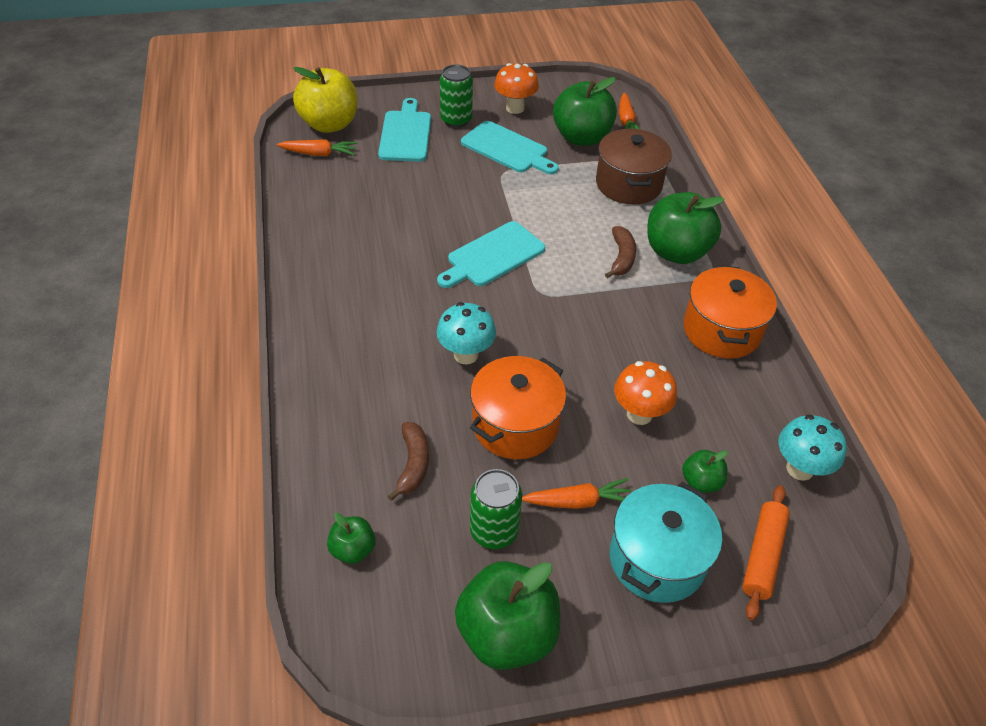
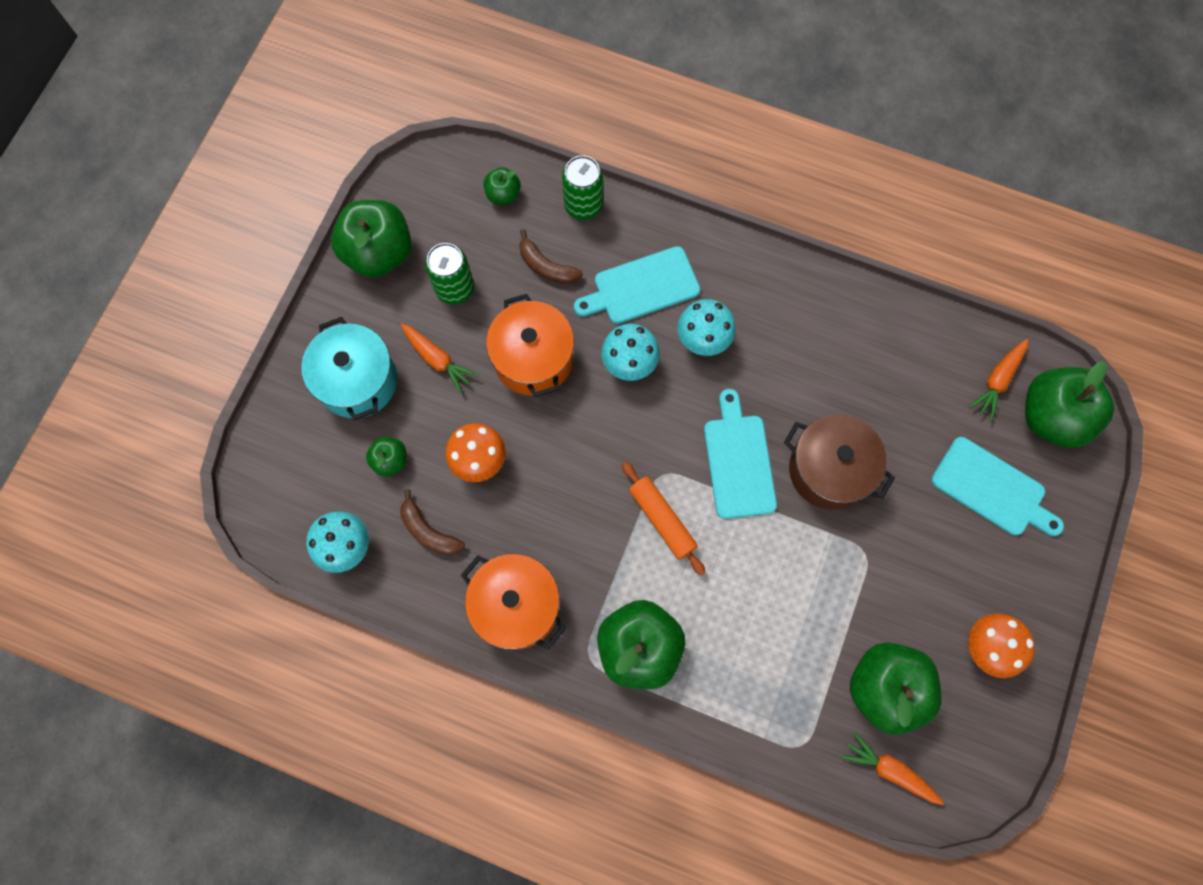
camera: 125 degrees right, 25 degrees up
(329, 124) = (1051, 417): yellow apple -> green apple
(406, 317) = (703, 341): none -> turquoise mushroom
(456, 120) = (994, 561): green can -> green can (583, 205)
(507, 149) = (906, 585): turquoise cutting board -> turquoise cutting board (641, 287)
(578, 501) = (437, 359): orange carrot -> orange carrot turned 75 degrees counterclockwise
(621, 257) = (664, 584): brown banana -> brown banana (429, 531)
(628, 184) = (771, 680): brown pot -> brown pot (829, 470)
(762, 555) = (307, 456): orange rolling pin -> orange rolling pin (662, 520)

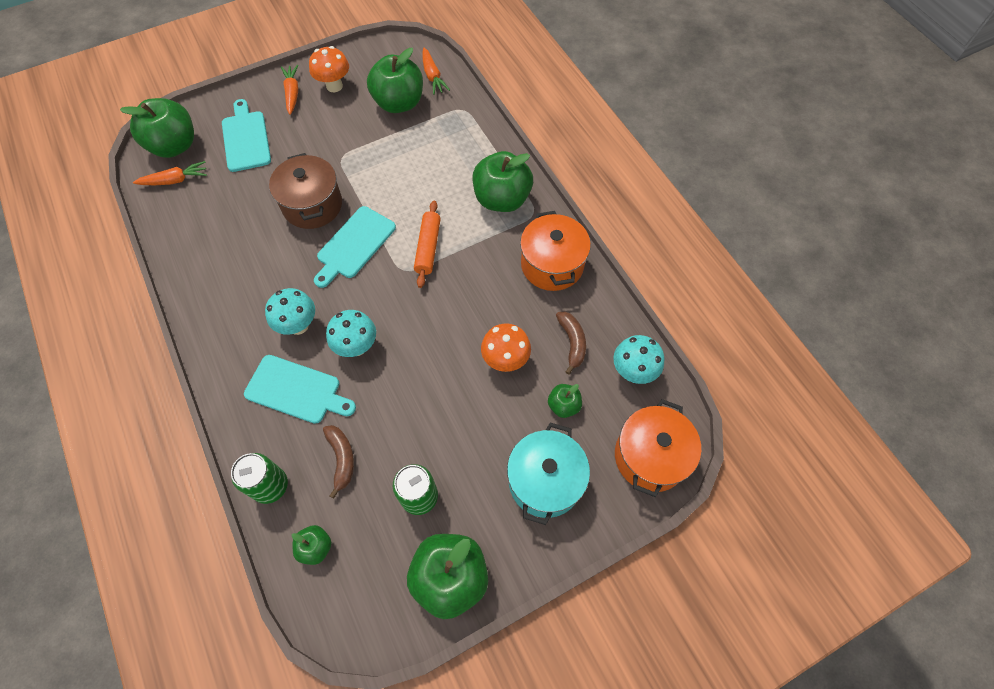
camera: 140 degrees left, 10 degrees down
(437, 359) = (476, 451): orange carrot -> orange carrot (292, 93)
(533, 359) = (412, 399): orange pot -> orange pot (650, 456)

